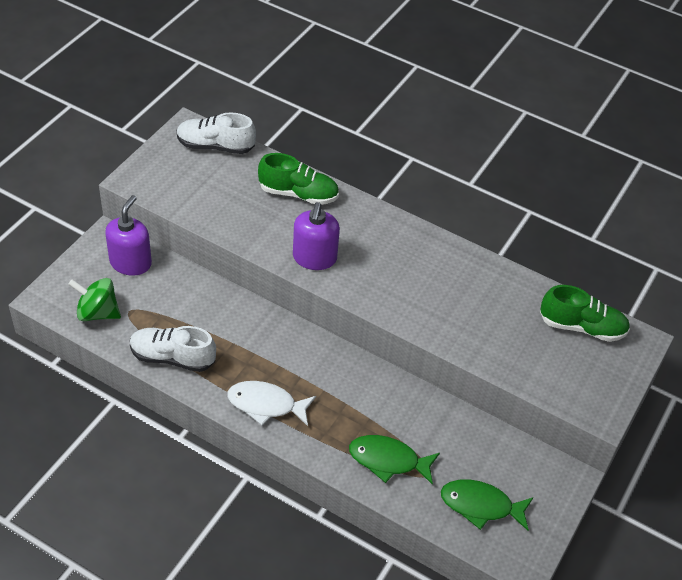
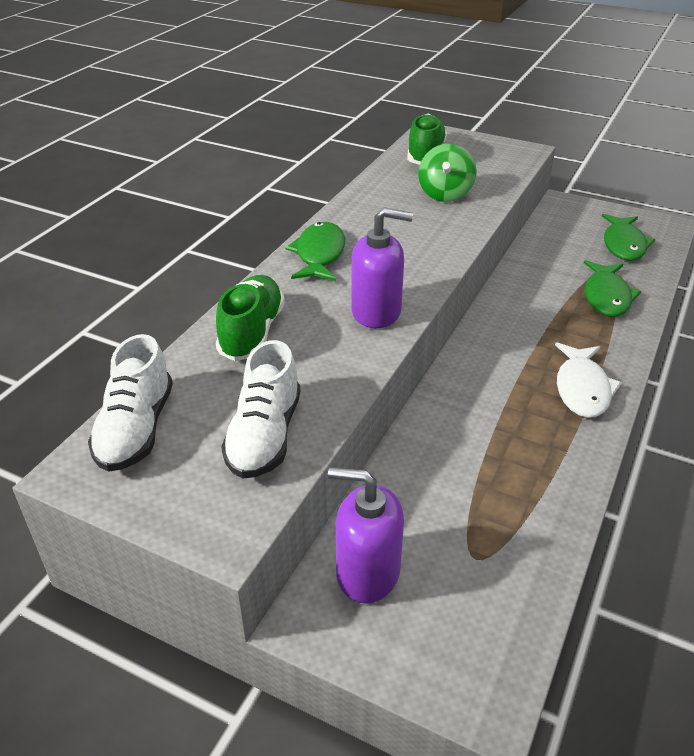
camera: 90 degrees left, 10 degrees down
(97, 313) = (494, 603): green spinning top -> green spinning top (445, 194)
(172, 357) = (547, 488): white shoe -> white shoe (264, 435)
(395, 234) = (319, 254): none -> green fish

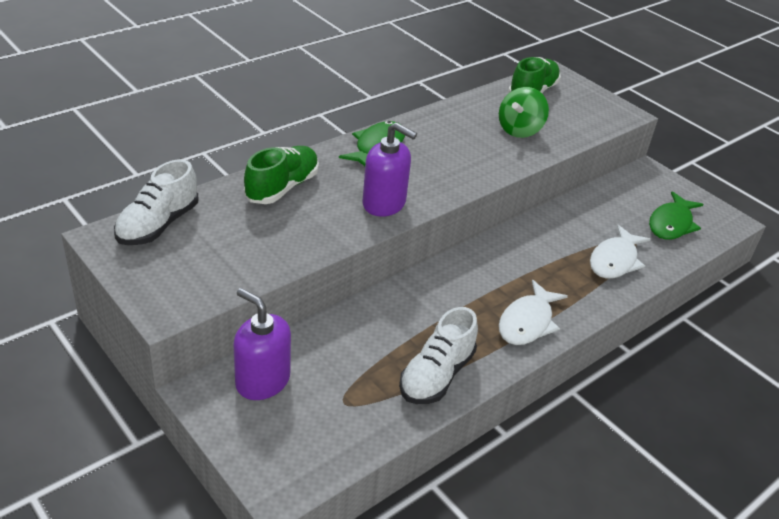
camera: 20 degrees right, 0 degrees up
(264, 435) = (236, 259): white shoe -> white shoe (436, 375)
(606, 296) = (615, 260): green fish -> white fish

